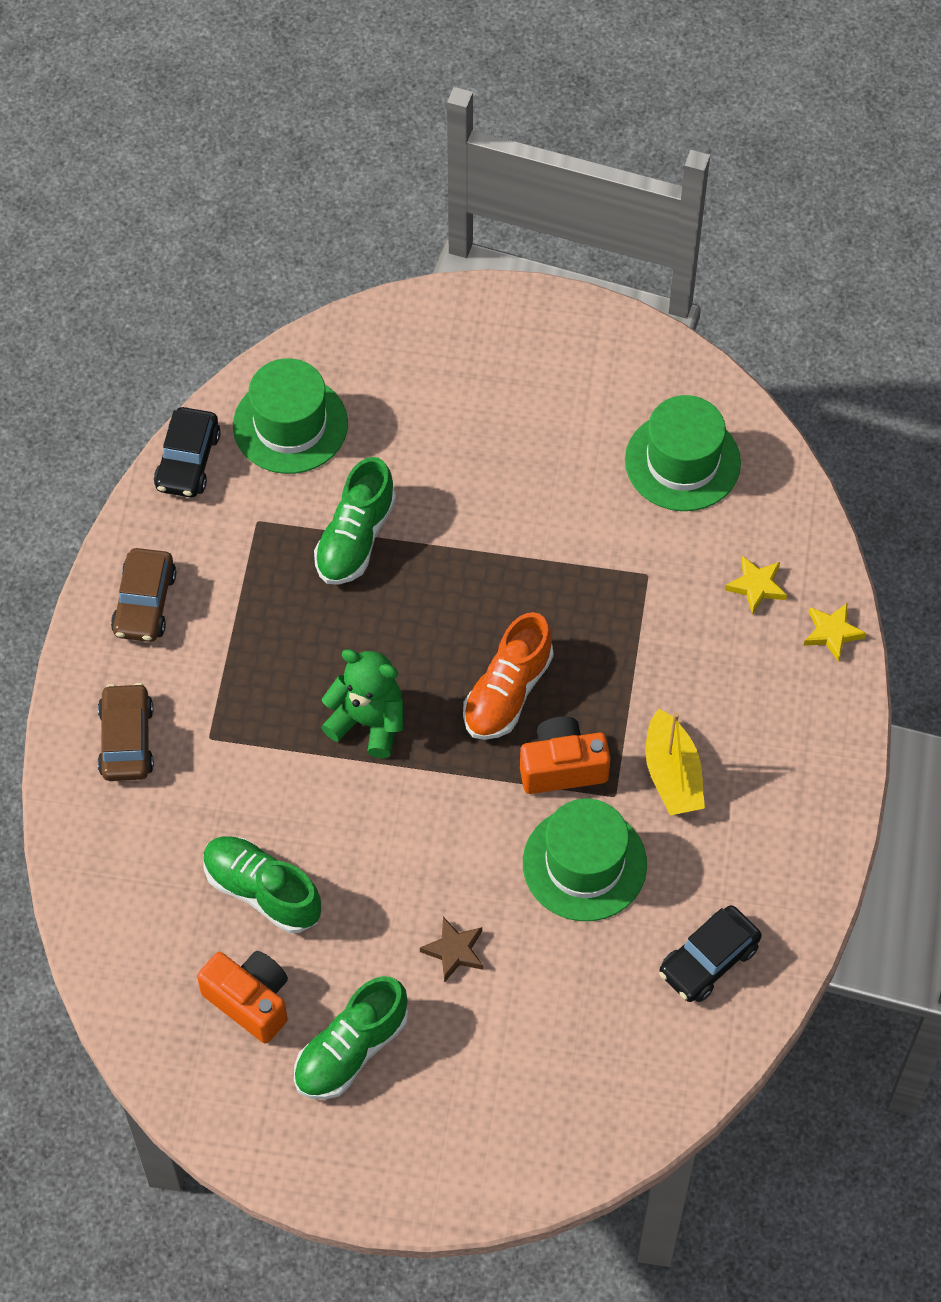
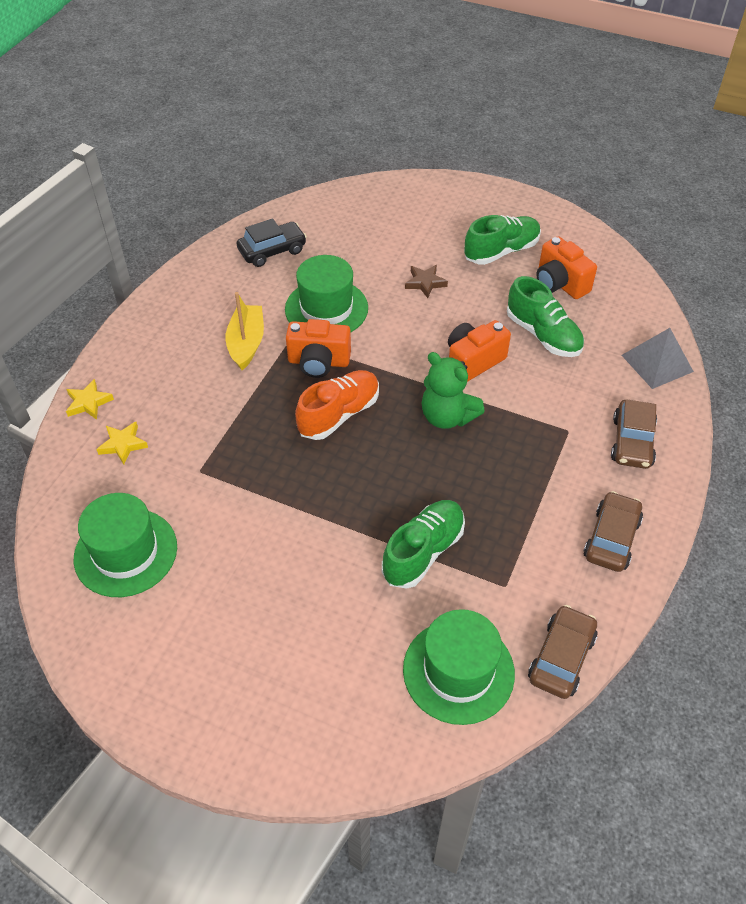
camera: 165 degrees left, 10 degrees down
(97, 878) = (657, 363): none -> grey pyramid
(188, 461) = (561, 658): black car -> brown car
(352, 819) = (473, 361): none -> orange camera

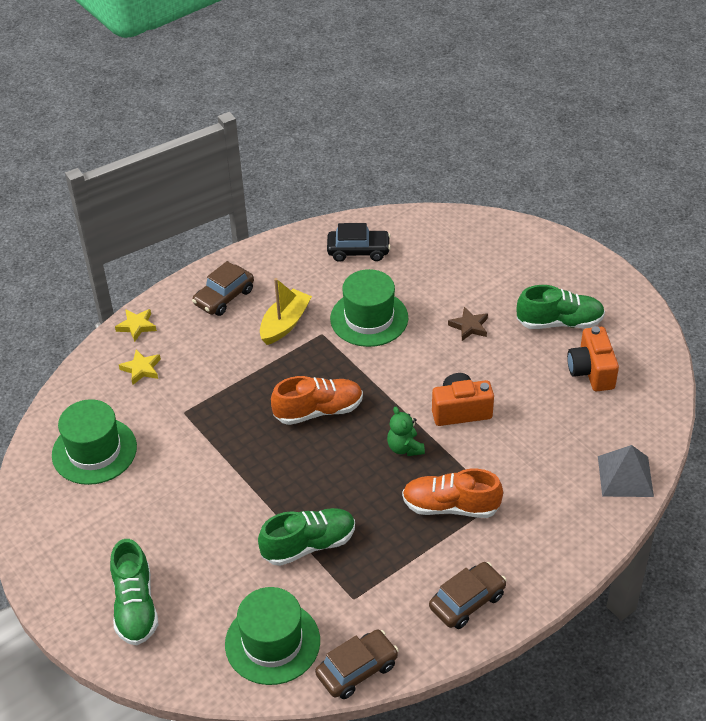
camera: 30 degrees right, 5 degrees down
(318, 362) = (331, 361): orange camera -> none
(447, 416) = (405, 448): green teddy bear -> green teddy bear, size x0.66
(530, 454) = (451, 506): none -> orange shoe
(543, 335) = (540, 411): green shoe -> green shoe (135, 606)
(632, 442) = (547, 533): brown car -> brown car (224, 297)

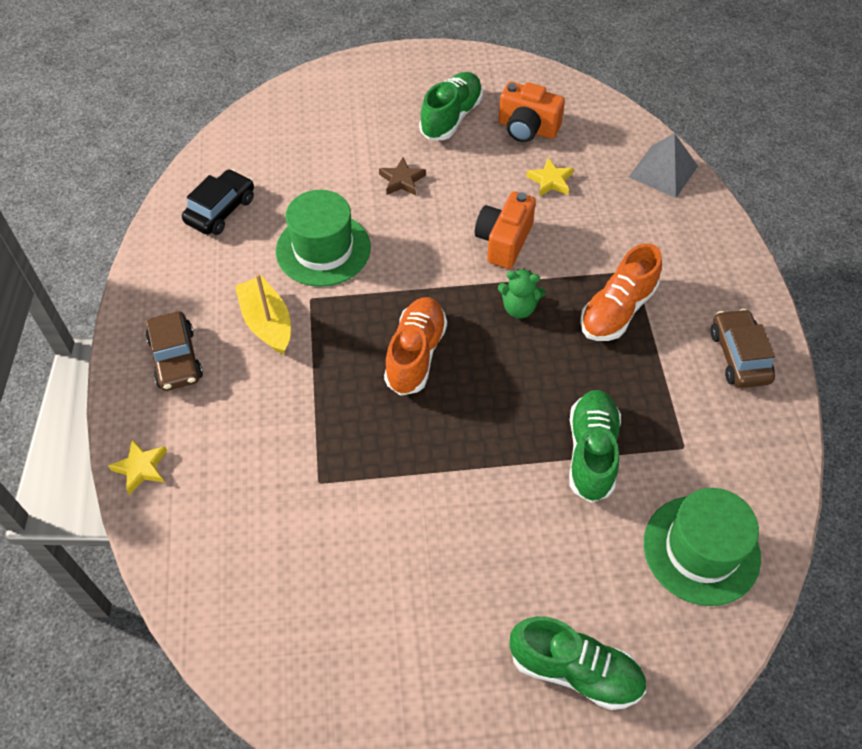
camera: 60 degrees left, 10 degrees up
(94, 451) = (305, 608): green hat -> none
(141, 369) = (215, 495): yellow star -> yellow star (550, 181)
(357, 670) = (775, 488): brown car -> none

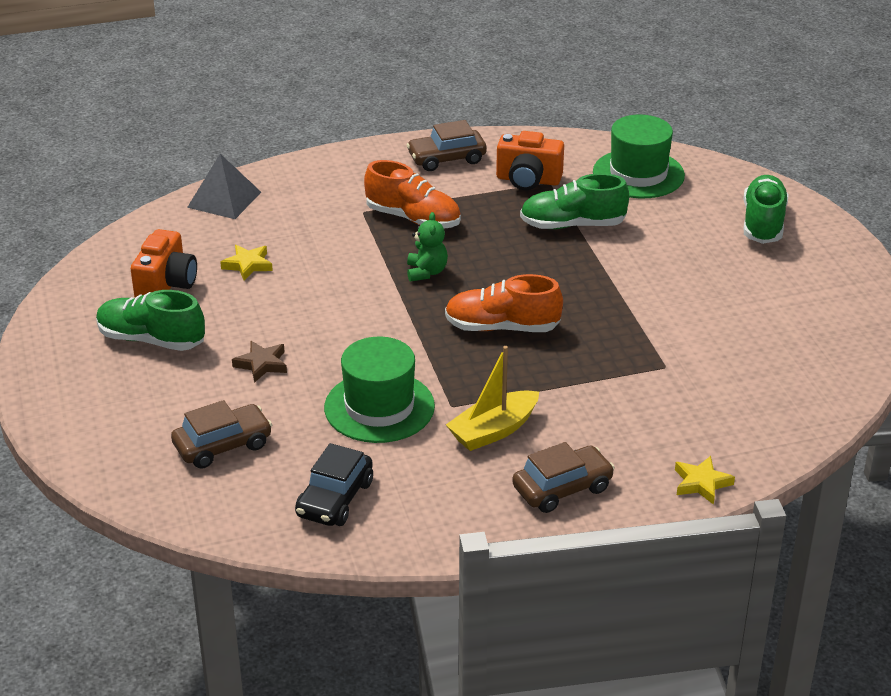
camera: 100 degrees left, 20 degrees down
(221, 210) = (334, 499): black car -> black car turned 90 degrees counterclockwise
(305, 152) = (223, 445): none -> brown car
(503, 241) = (341, 288): orange camera -> orange camera (528, 180)

